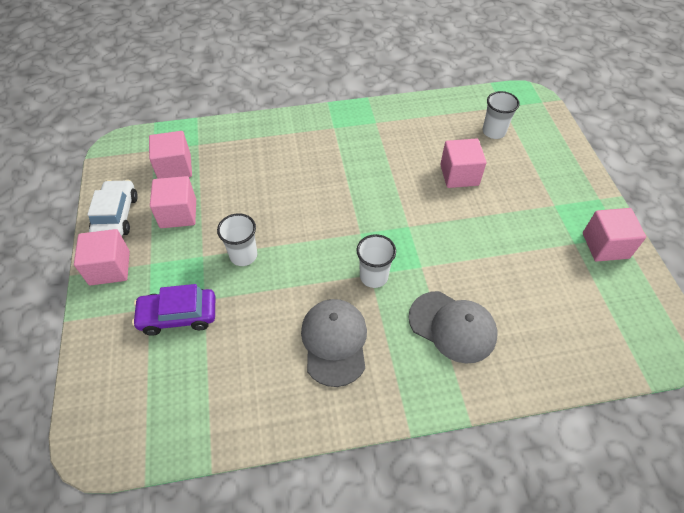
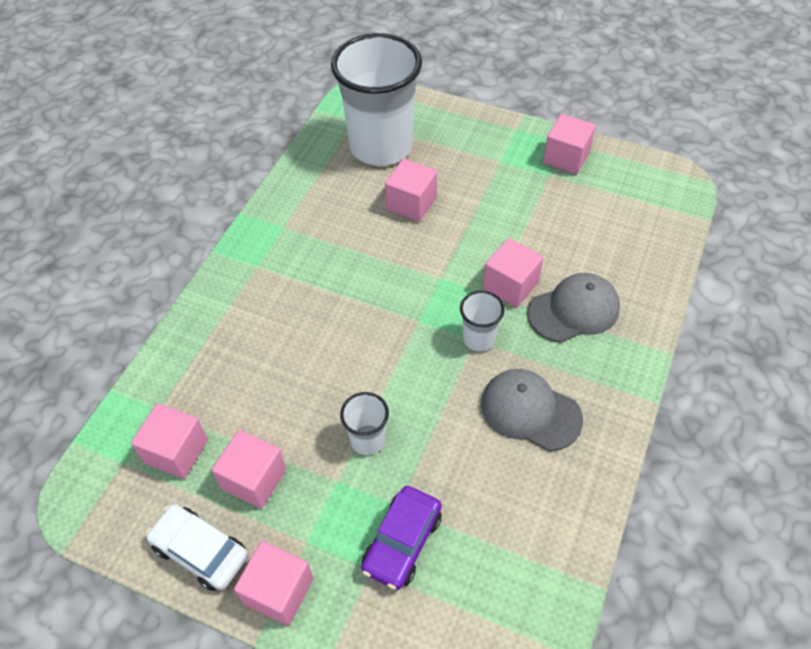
camera: 55 degrees left, 0 degrees up
(439, 272) = (510, 285): none -> pink cube
(493, 132) = (381, 146): white cup -> white cup, size x2.32

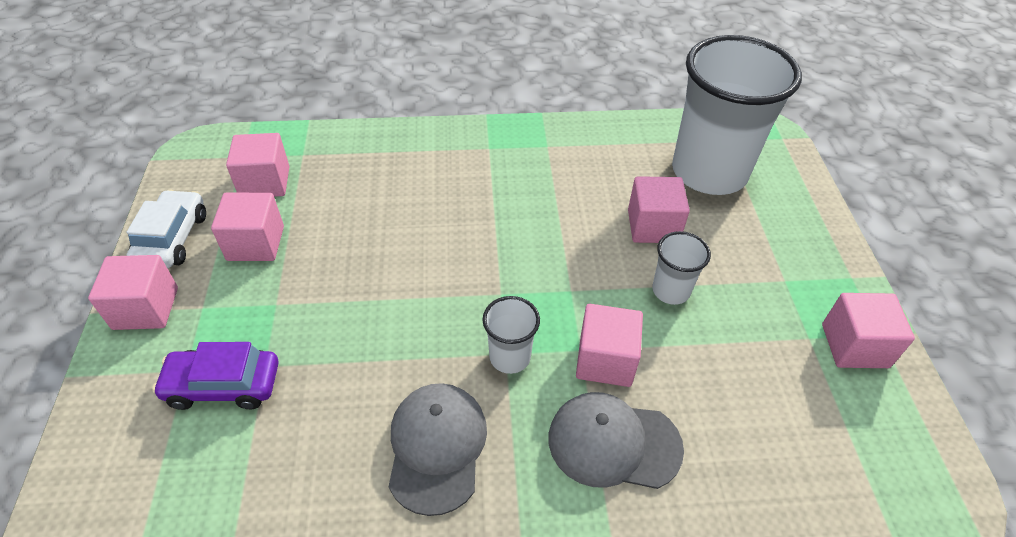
camera: 60 degrees right, 5 degrees down
(368, 440) = (332, 309): white cup -> white cup (671, 291)
(574, 310) = (613, 443): grey cap -> grey cap turned 150 degrees clockwise

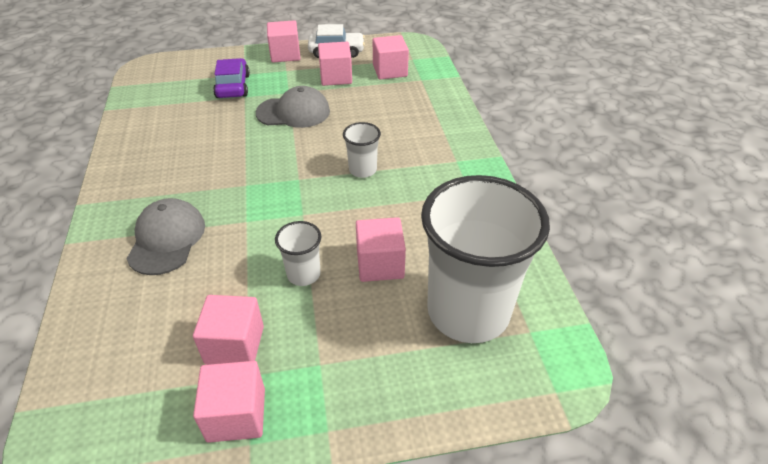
camera: 85 degrees right, 5 degrees down
(437, 447) = (180, 162): grey cap -> grey cap (293, 112)
(510, 357) = (242, 187): white cup -> white cup (362, 170)
(605, 360) = (235, 234): pink cube -> pink cube (234, 345)

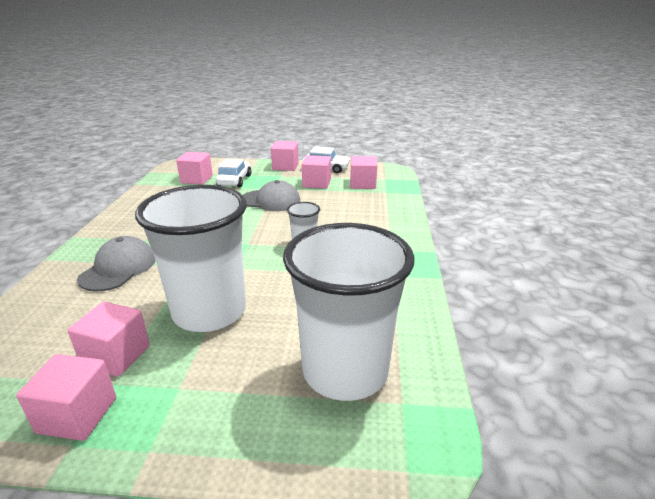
camera: 15 degrees right, 15 degrees down
(233, 86) = (234, 180): purple car -> white car
(303, 274) = (209, 312): white cup -> white cup, size x2.32
(380, 264) = (281, 316): pink cube -> pink cube (196, 179)

